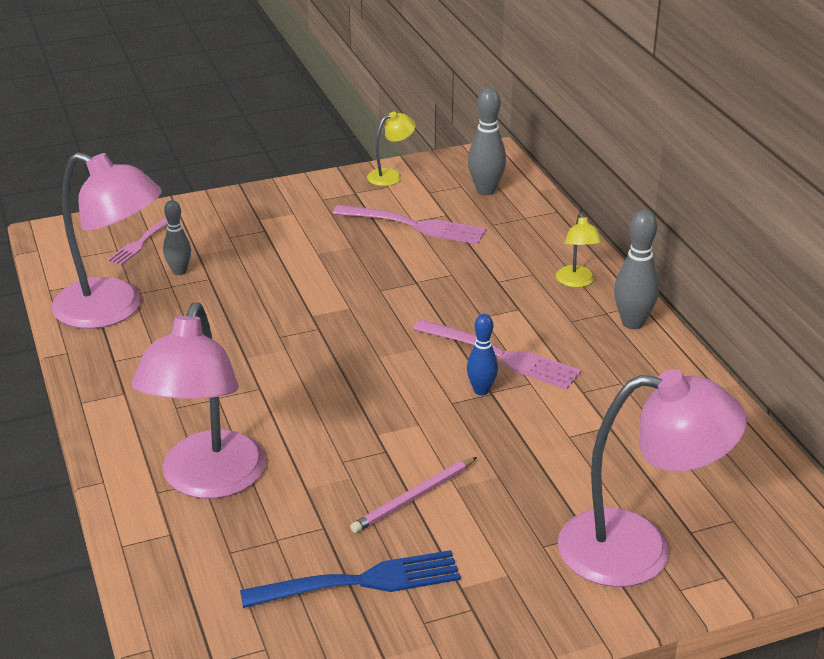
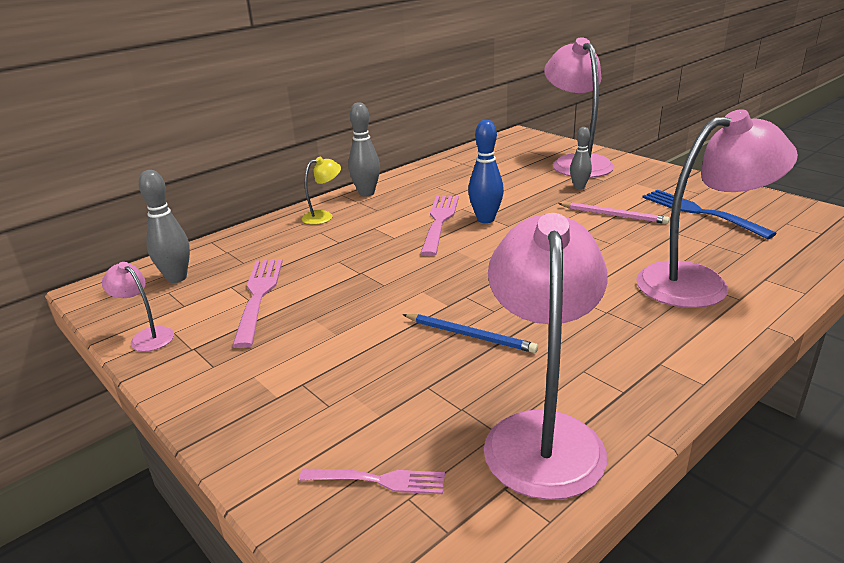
camera: 110 degrees left, 5 degrees down
(179, 271) = (427, 414): grey bowling pin -> grey bowling pin (579, 187)
(254, 313) = (470, 335): none -> blue pencil
(391, 176) = (147, 336): yellow lamp -> pink lamp
(481, 390) = (485, 219): blue bowling pin -> blue bowling pin, size x1.51

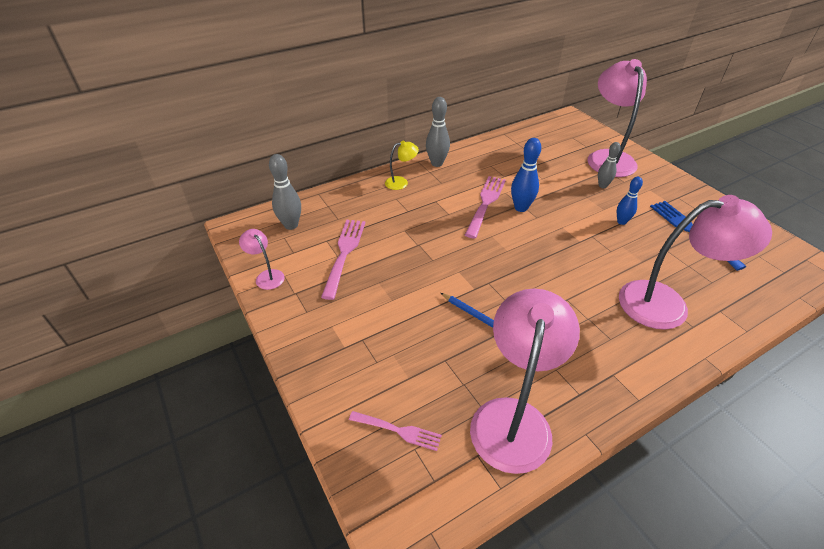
camera: 10 degrees right, 15 degrees up
(614, 215) = (621, 222): pink pencil -> blue bowling pin

